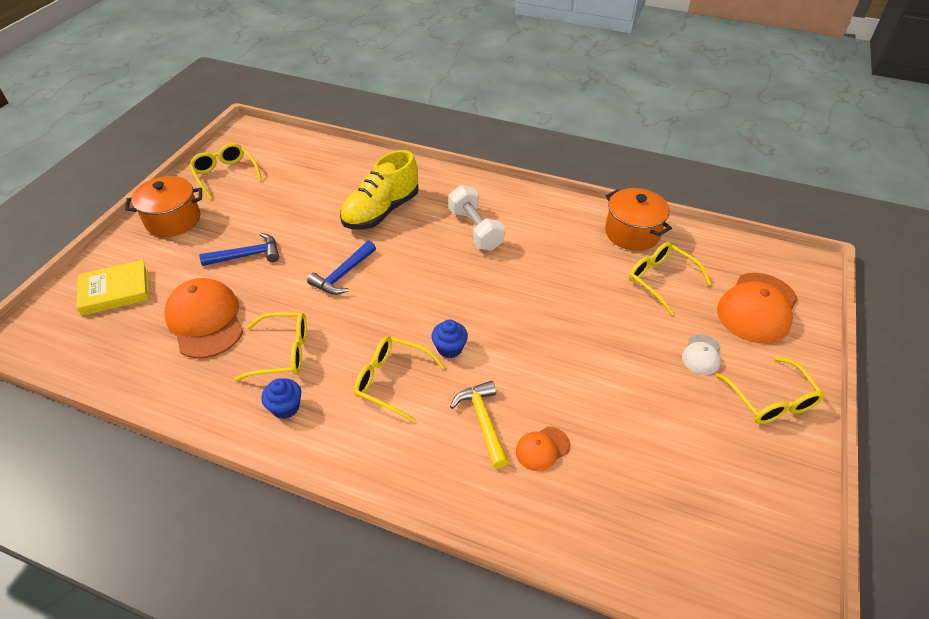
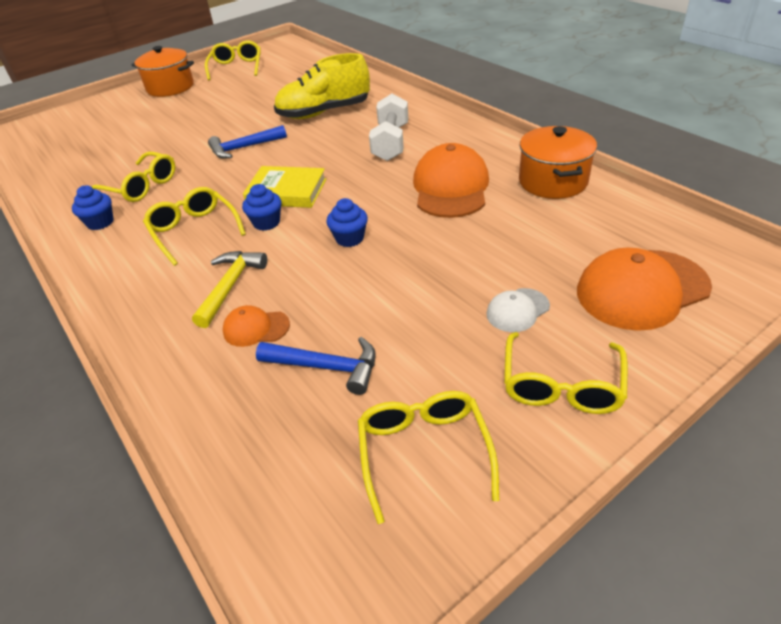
camera: 35 degrees right, 5 degrees down
(115, 291) = (87, 120): yellow book -> yellow book (287, 191)
(205, 320) = (117, 152): orange cap -> orange cap (451, 187)
(247, 255) = (192, 119): blue hammer -> blue hammer (327, 367)
(533, 338) = (349, 238): none -> blue cupcake
(661, 280) = (542, 230): yellow glasses -> yellow glasses (424, 453)

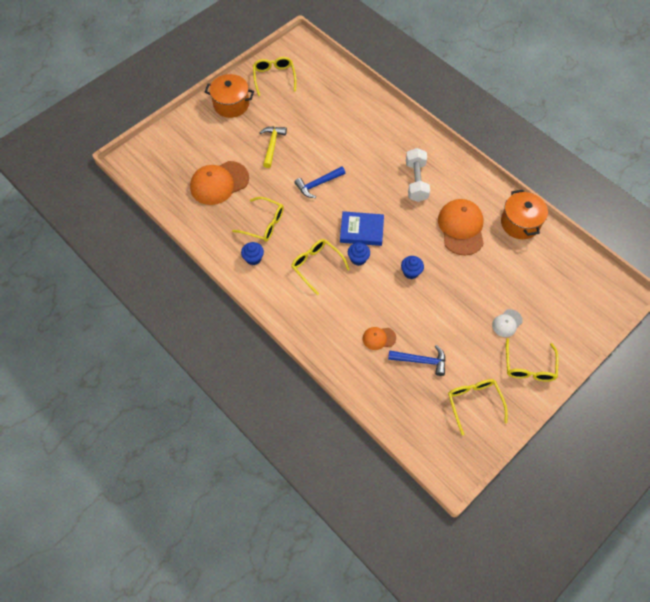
camera: 10 degrees left, 20 degrees up
(230, 286) = (355, 309): yellow hammer -> yellow hammer (272, 145)
(287, 191) = (361, 230): yellow book -> blue book
(324, 113) = (362, 144): yellow shoe -> none
(641, 289) = (565, 308): orange cap -> orange cap (219, 183)

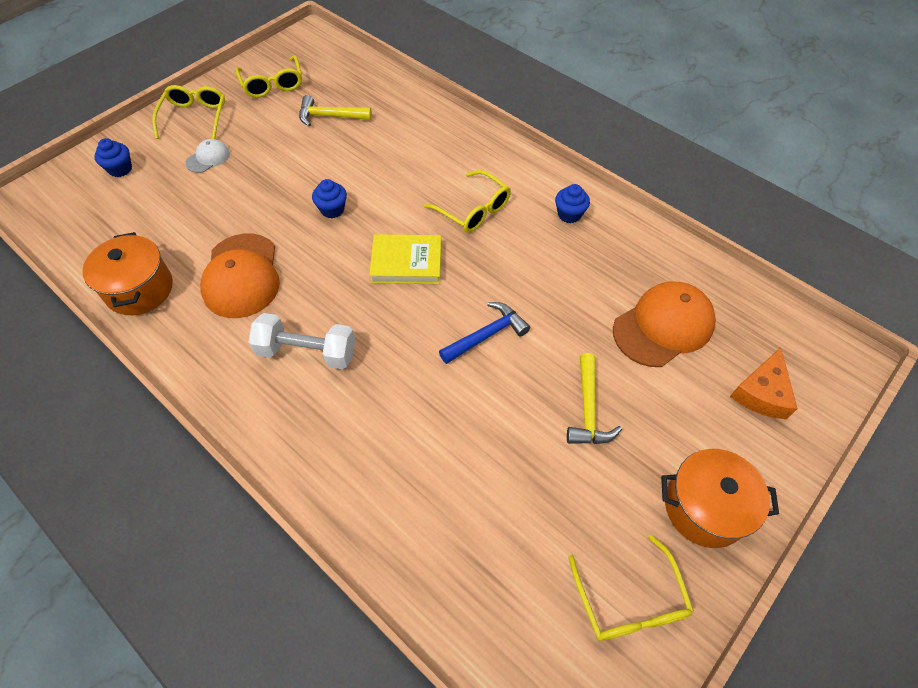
camera: 175 degrees right, 5 degrees down
(182, 147) = (761, 392): none -> orange cheese
(263, 224) = (567, 263): yellow glasses -> none
(358, 259) = (411, 222): blue cupcake -> blue cupcake (120, 169)
(361, 230) = (406, 263): blue book -> yellow book
(379, 338) = (382, 135): orange cap -> none
(416, 181) = (307, 352): white dumbbell -> white dumbbell turned 75 degrees counterclockwise
(421, 361) = (329, 116): blue hammer -> yellow hammer

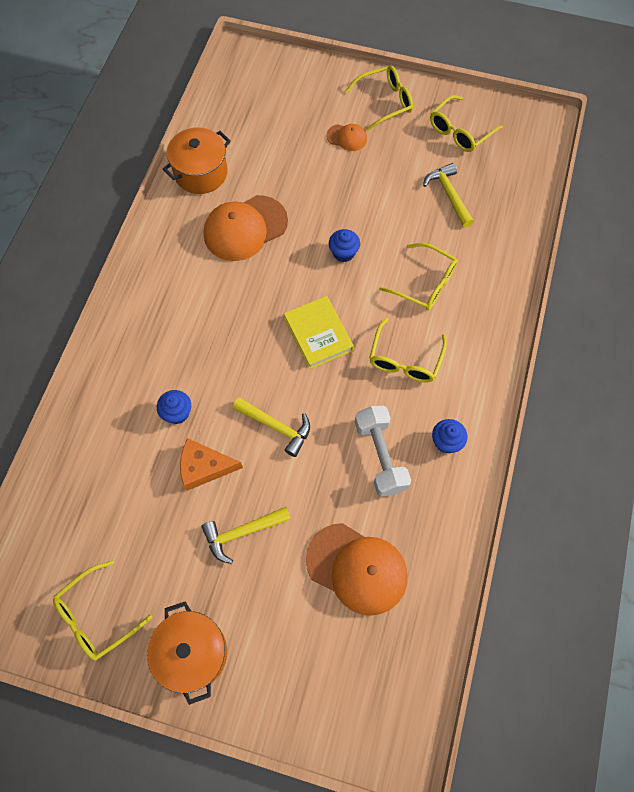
camera: 65 degrees right, 10 degrees up
(120, 169) = (301, 90): blue cupcake -> blue cupcake (177, 413)
(208, 158) = (347, 137): white cap -> orange cap
(307, 352) = (200, 308): white dumbbell -> white dumbbell (380, 456)
(406, 167) = (424, 283): none -> yellow glasses
(487, 335) = (276, 427): blue hammer -> yellow hammer
(761, 392) = (326, 676): orange cheese -> orange cheese (204, 467)

